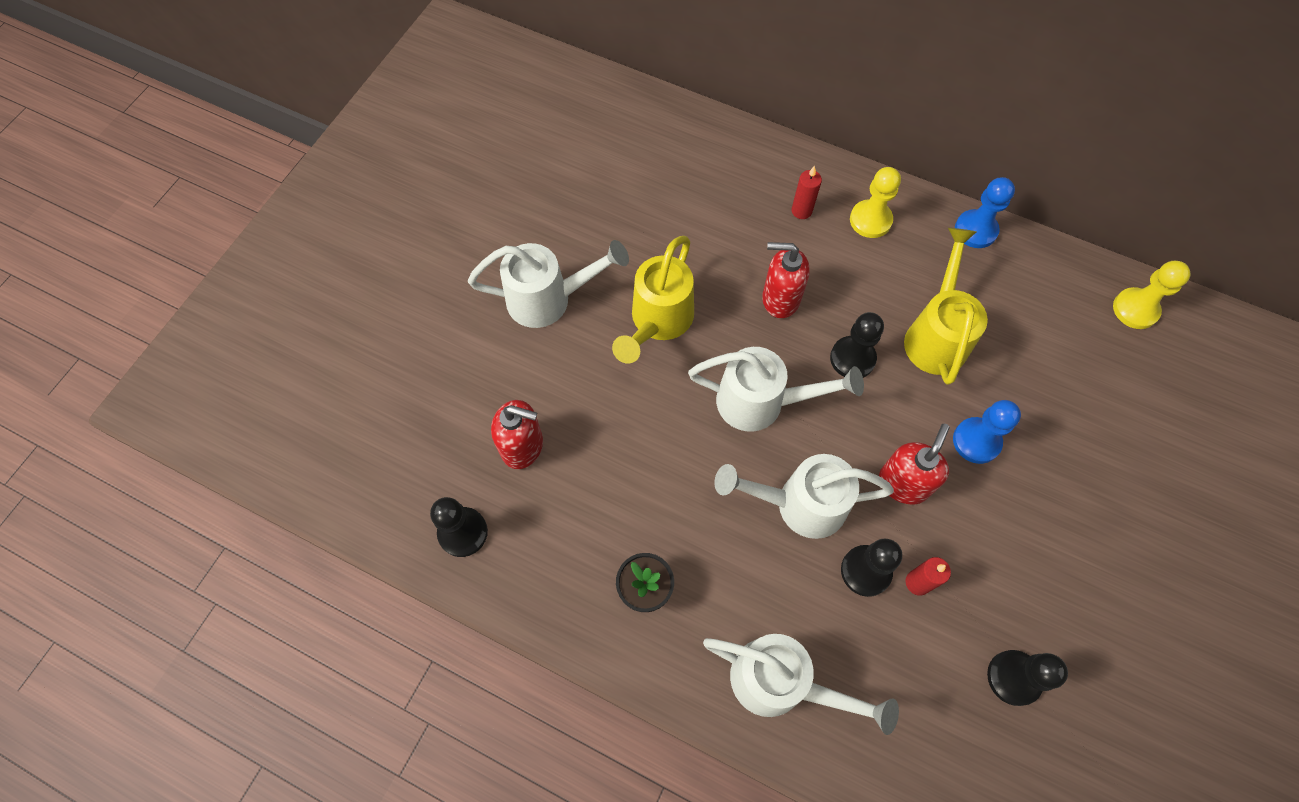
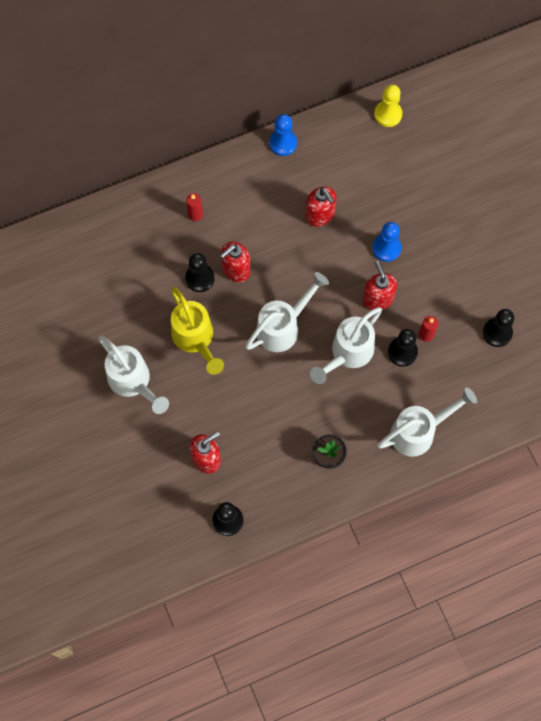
camera: 50 degrees left, 5 degrees up
(549, 299) = (133, 382): white watering can -> white watering can turned 105 degrees clockwise
(852, 358) = (298, 265): black pawn -> black pawn (200, 278)
(870, 220) = (231, 187): yellow pawn -> none
(936, 334) = (320, 215): yellow watering can -> red soap dispenser

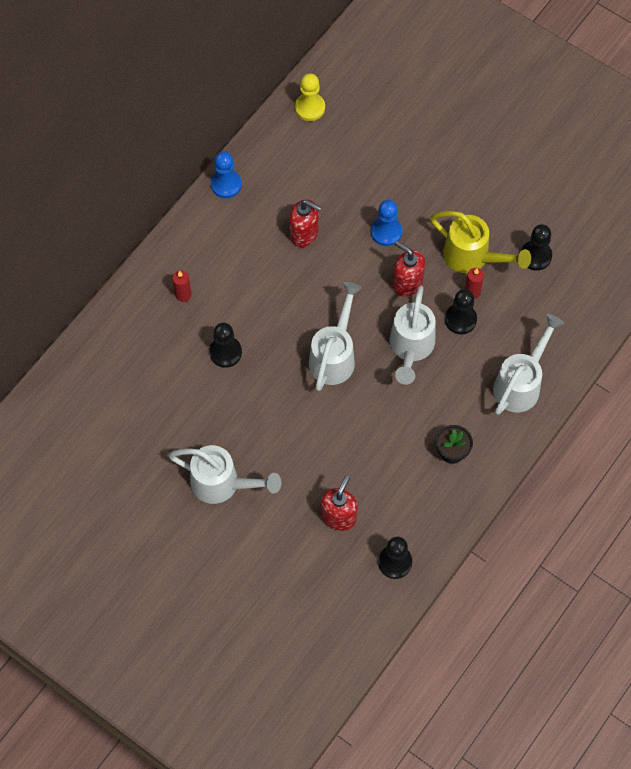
camera: 30 degrees left, 5 degrees down
(195, 339) = (258, 412): yellow watering can -> yellow watering can (473, 257)
(236, 270) = (255, 326): red soap dispenser -> none

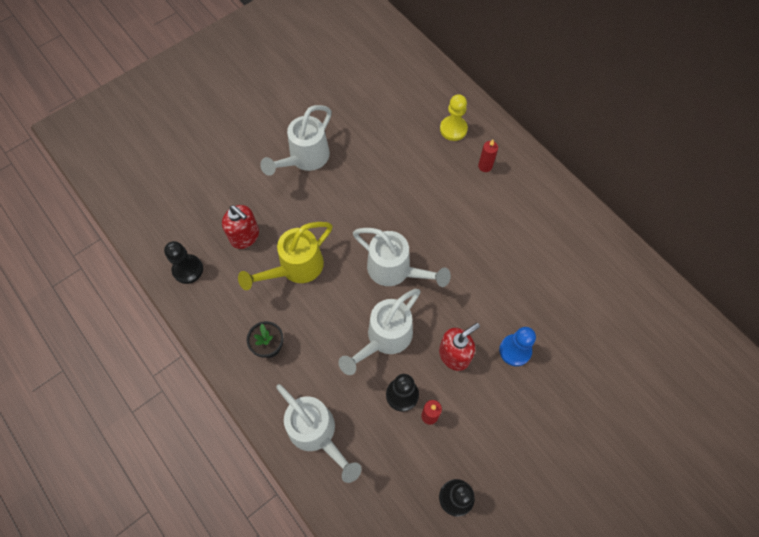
camera: 105 degrees right, 0 degrees up
(225, 352) = (422, 186): black pawn -> none
(226, 184) = (591, 222): blue pawn -> none
(304, 233) = (527, 276): red soap dispenser -> none
(310, 108) = (670, 315): yellow pawn -> yellow pawn (453, 129)
(410, 348) = (384, 339): white watering can -> white watering can turned 75 degrees counterclockwise
(473, 257) = (469, 429): yellow watering can -> yellow watering can (295, 268)

